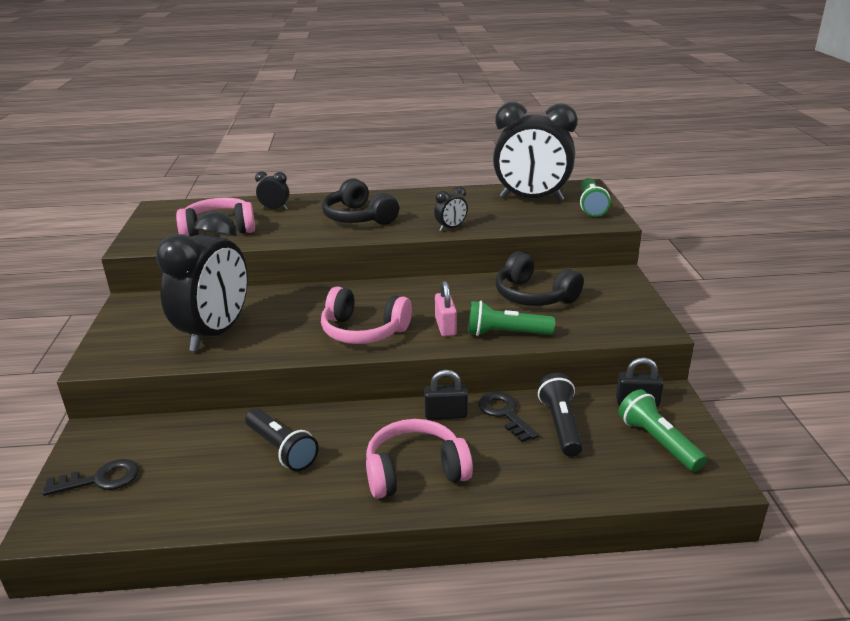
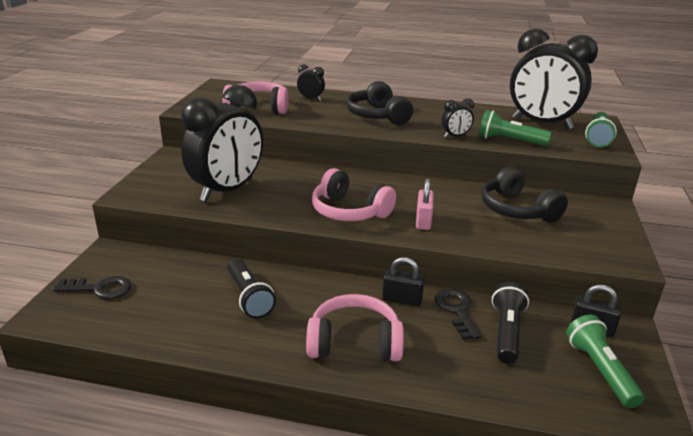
camera: 15 degrees right, 0 degrees up
(506, 333) = (477, 237): green flashlight -> green flashlight (509, 141)

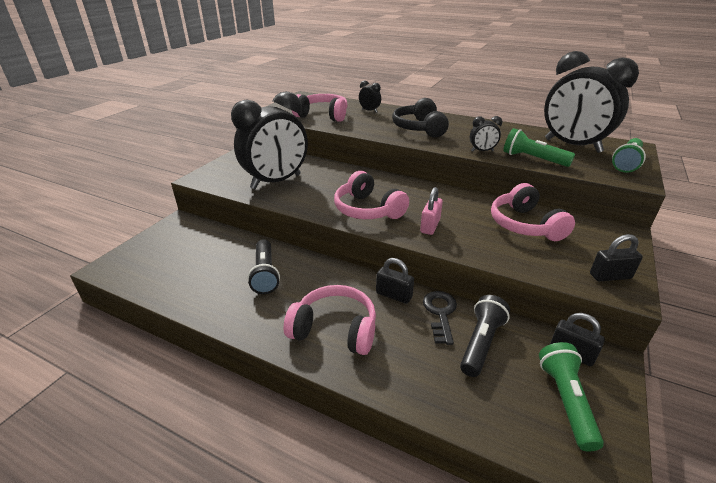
camera: 15 degrees right, 5 degrees up
(100, 289) = (157, 251): black key -> none
(517, 210) = (525, 225): black headphones -> pink headphones
(611, 249) = (610, 276): none -> black padlock

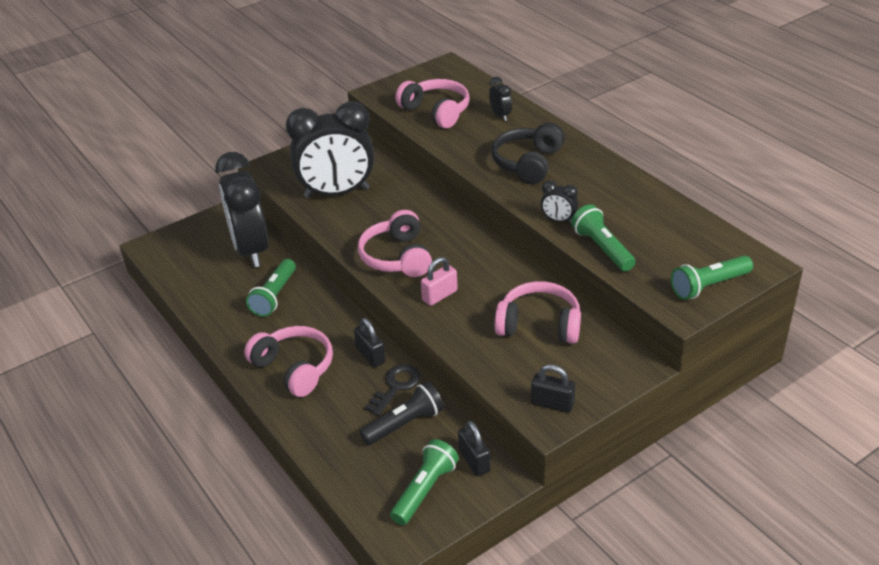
camera: 30 degrees right, 5 degrees up
(265, 274) = (274, 296): black flashlight -> green flashlight
(525, 225) = (539, 325): pink headphones -> pink headphones turned 90 degrees clockwise
(572, 146) = (681, 242): black clock -> black clock (251, 250)

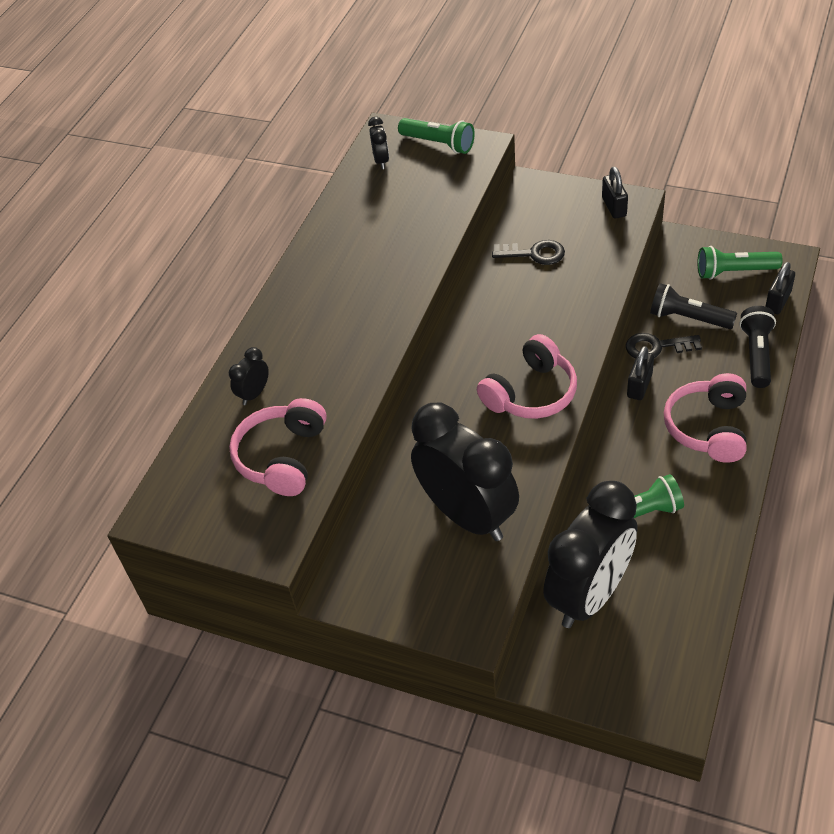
camera: 120 degrees left, 10 degrees up
(323, 440) = (756, 355): none -> black flashlight
(439, 295) = (557, 331): pink padlock -> none
(474, 461) = (680, 262): black padlock -> black padlock (777, 301)
(528, 163) = (339, 323): black headphones -> none
(539, 325) = (534, 254): pink headphones -> black key
(558, 220) = (421, 258): black clock -> black clock (381, 161)
(602, 248) = (440, 215): green flashlight -> none

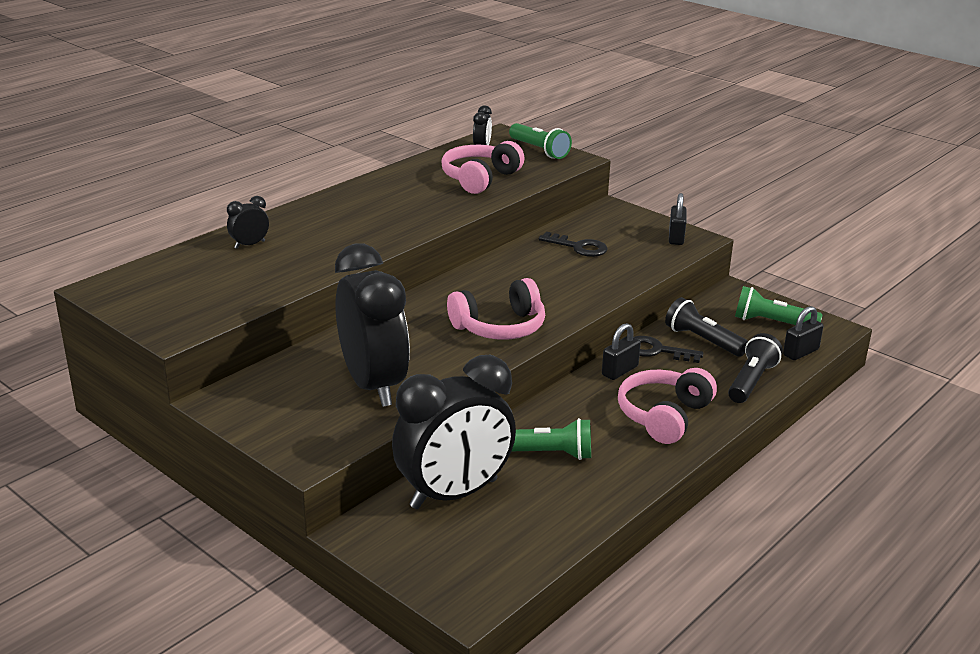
camera: 15 degrees right, 20 degrees down
(283, 457) = (236, 284): pink headphones -> pink headphones (480, 179)

